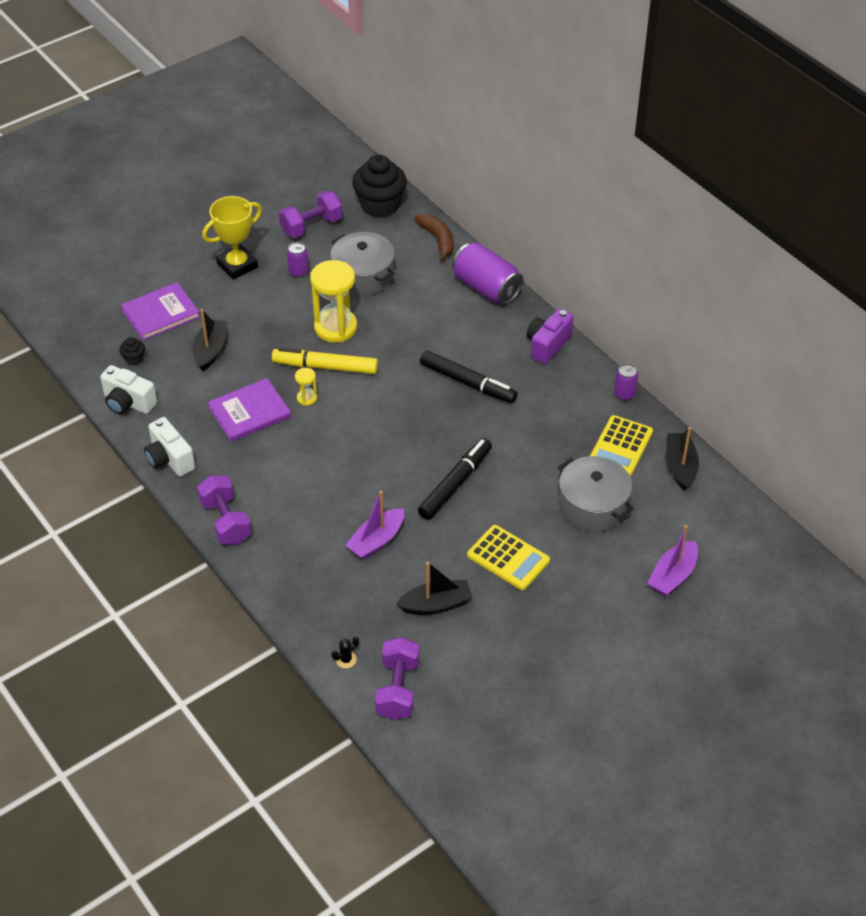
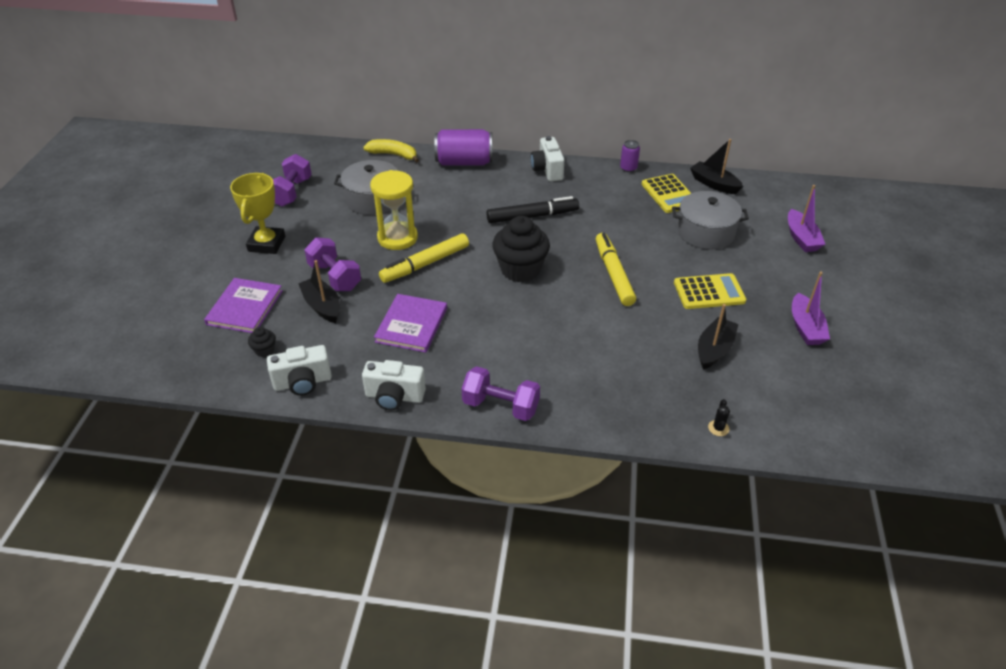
camera: 45 degrees left, 5 degrees down
(298, 272) = (321, 222): purple can -> none
(307, 398) = (440, 290): yellow hourglass -> none
(376, 541) = (620, 341): purple boat -> purple boat (805, 327)
(380, 205) = (325, 157): black cupcake -> black cupcake (520, 270)
(398, 689) = (776, 418): purple dumbbell -> purple dumbbell (335, 277)
(438, 240) = (393, 155): brown banana -> yellow banana
(455, 484) = (613, 274): black marker -> yellow marker
(547, 345) = (547, 170): purple camera -> white camera

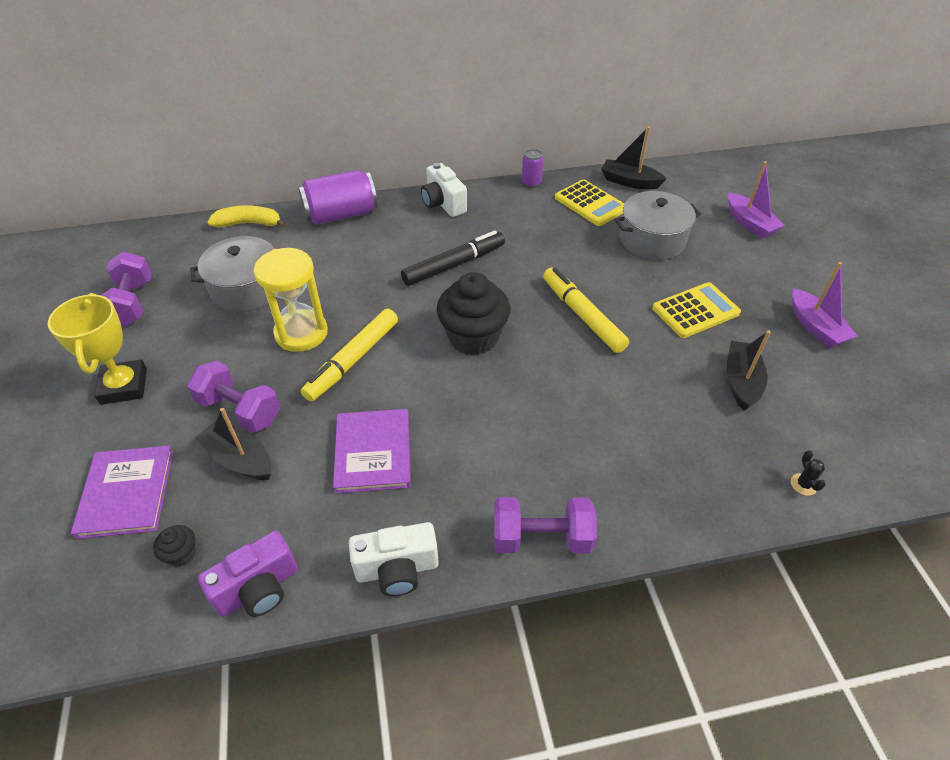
camera: 20 degrees left, 5 degrees up
(303, 382) = (258, 589): white camera -> purple camera

